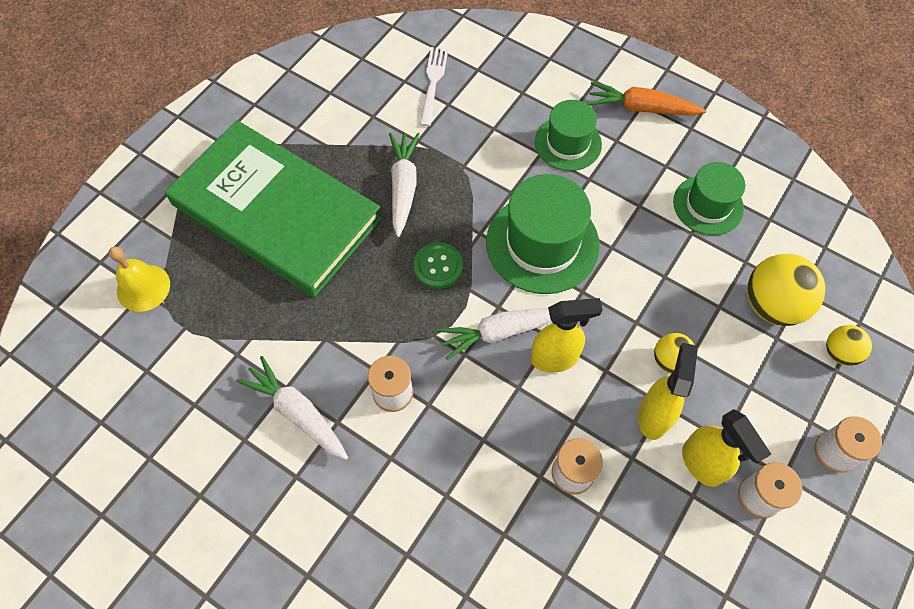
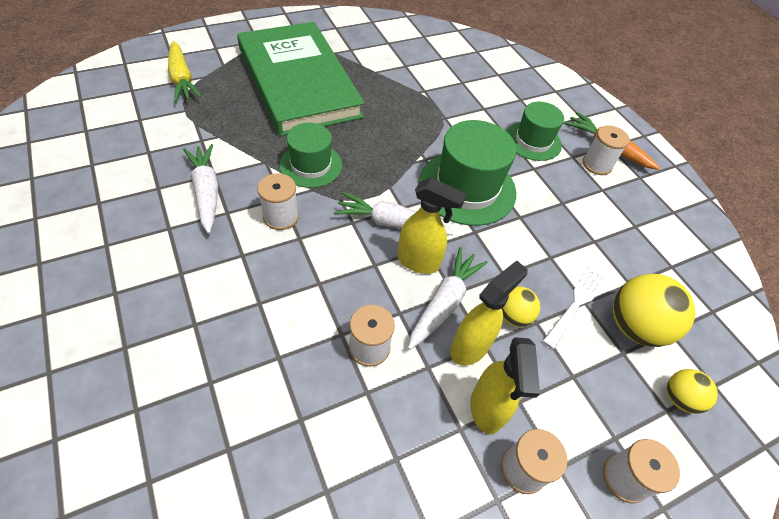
camera: 25 degrees right, 10 degrees down
(143, 287) = (182, 79): yellow bell -> yellow carrot
(403, 187) = (393, 109): white carrot -> white carrot (444, 303)
(433, 83) = (461, 67): white fork -> white fork (576, 304)
(438, 266) = (379, 162): green button -> none
(644, 136) = (597, 164): none -> white spool
(708, 205) = (621, 230): green hat -> green hat (311, 165)

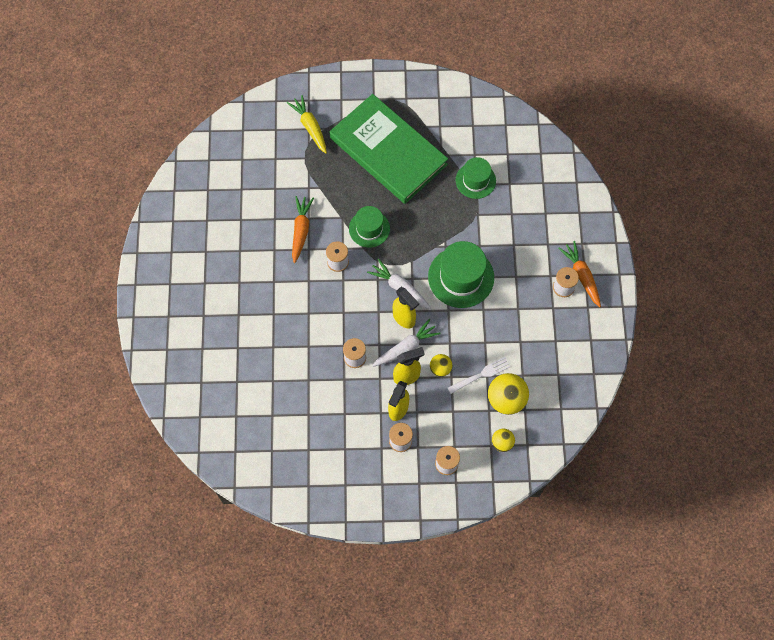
camera: 30 degrees right, 15 degrees up
(182, 79) = (310, 127): yellow carrot -> yellow carrot turned 150 degrees clockwise
(206, 192) = (301, 230): white carrot -> orange carrot
(299, 82) = (388, 151): green book -> green book turned 45 degrees counterclockwise
(533, 141) = (530, 253): green hat -> green hat (475, 180)

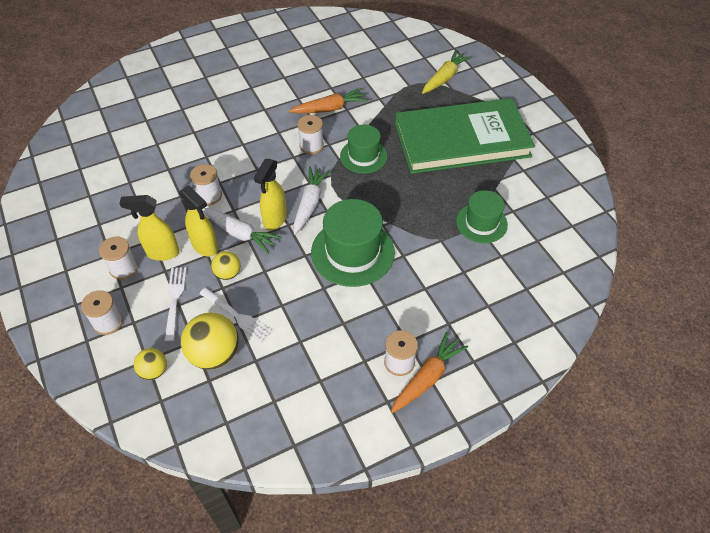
camera: 65 degrees right, 15 degrees down
(388, 151) = (461, 140): green book -> green book turned 60 degrees clockwise
(447, 412) = (175, 300): none -> white fork

